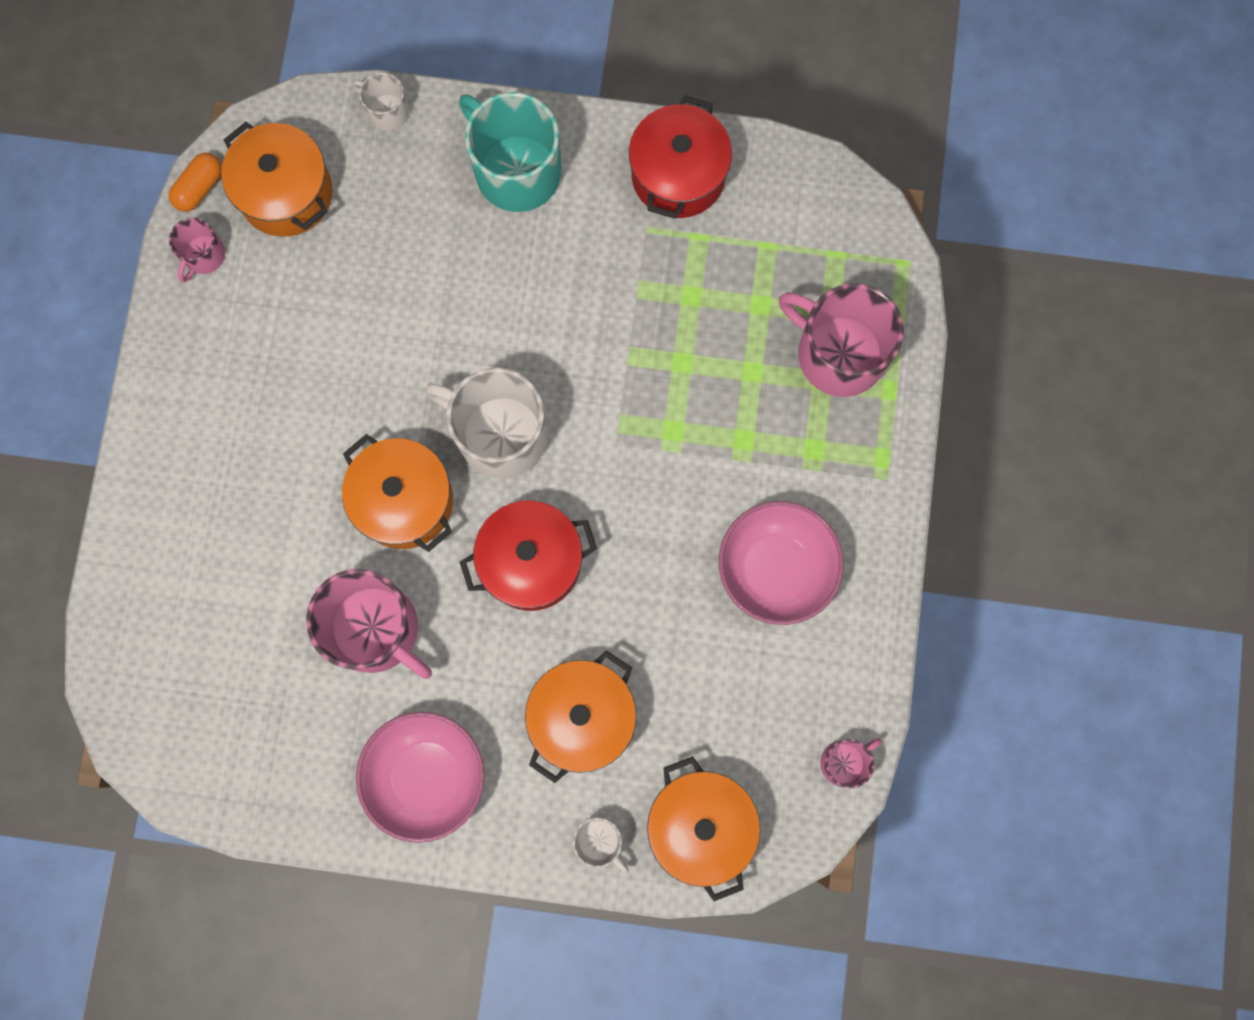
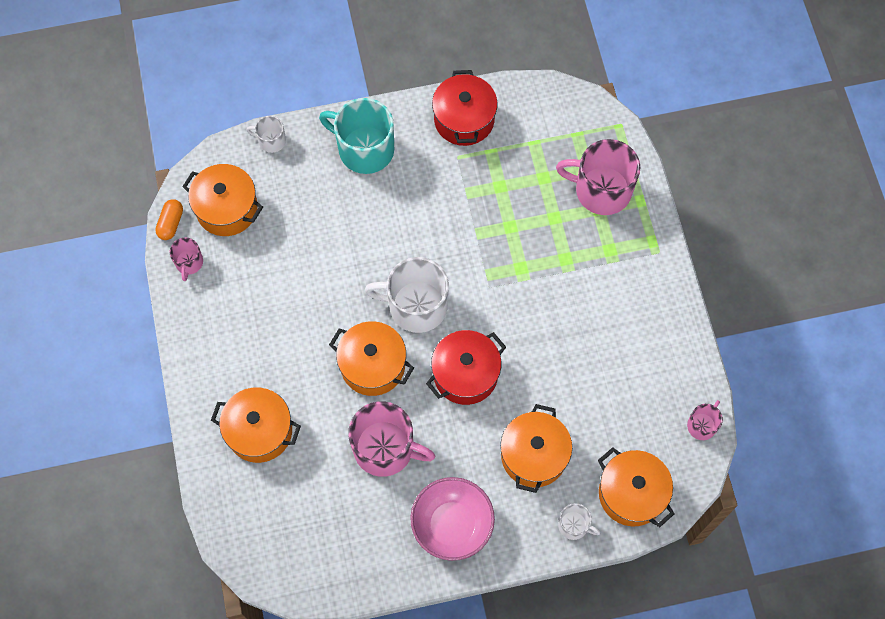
camera: 20 degrees left, 10 degrees down
(210, 540) = (259, 431): none -> orange pot
(775, 569) = (615, 327): pink bowl -> none

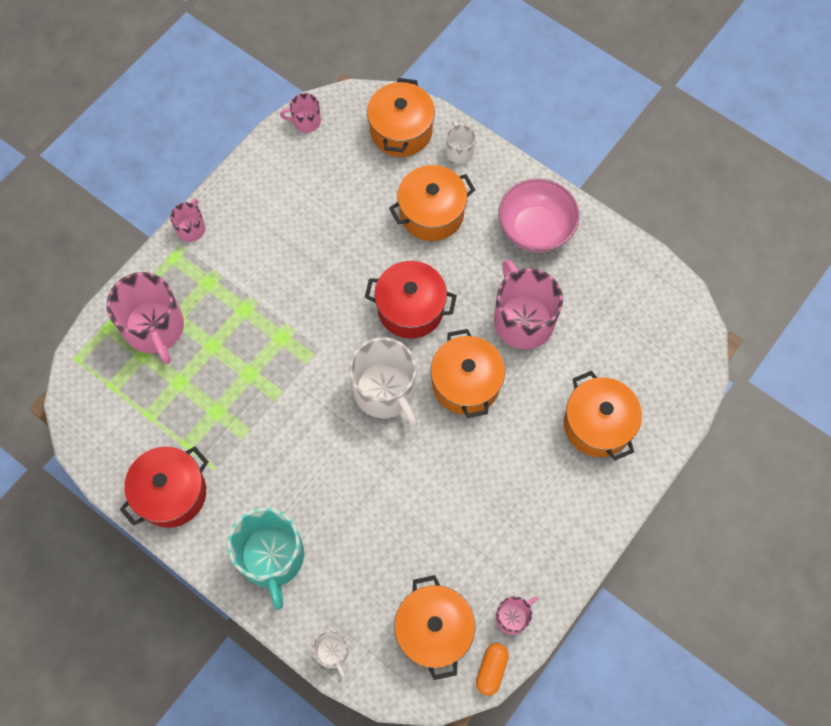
camera: 130 degrees left, 0 degrees up
(171, 223) = (491, 670): orange capsule -> orange capsule turned 45 degrees counterclockwise
(668, 270) = (191, 228): none -> pink mug

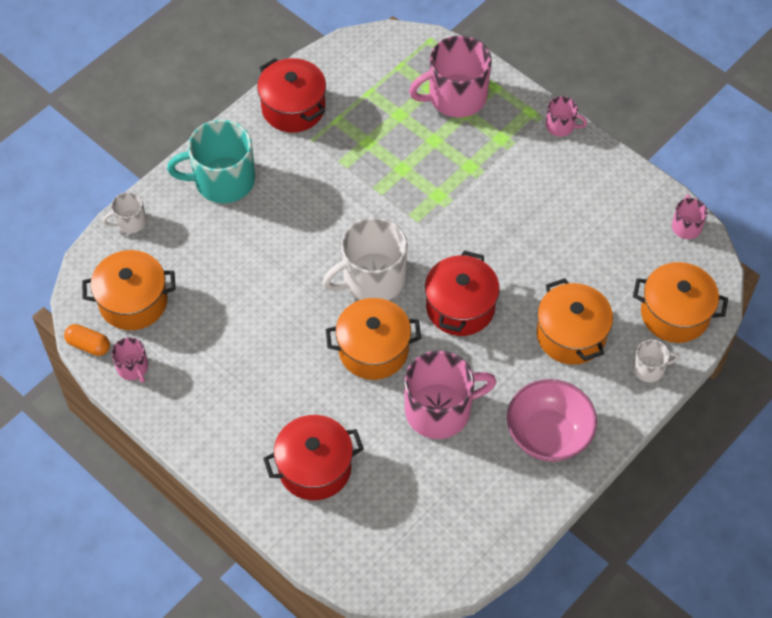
camera: 95 degrees right, 10 degrees down
(597, 424) = (314, 468): orange pot -> red pot

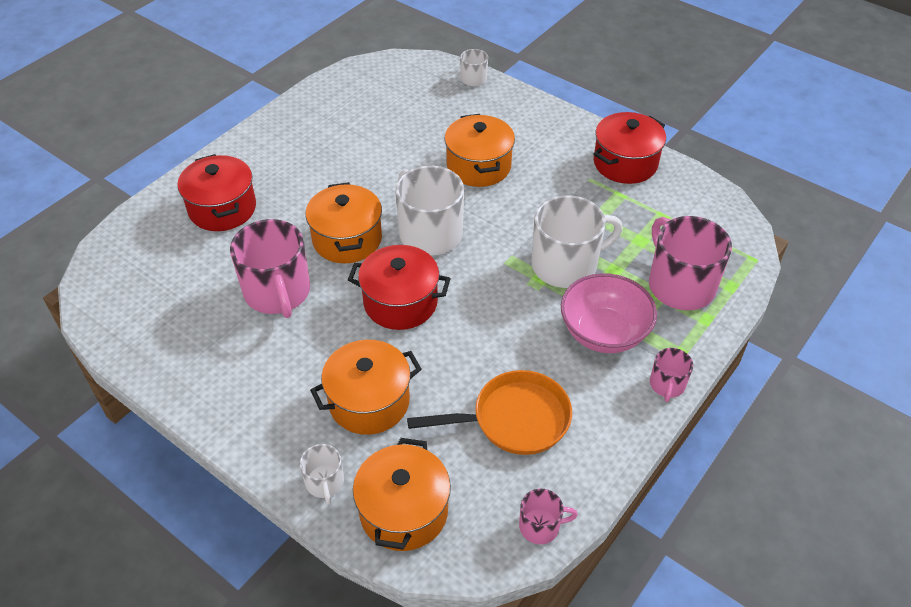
camera: 85 degrees right, 10 degrees down
(88, 345) = (349, 70): orange capsule -> none
(133, 302) = (392, 88): orange pot -> orange pot (478, 166)
(133, 368) = (328, 95): pink mug -> none
(222, 180) = (528, 126): turquoise mug -> none
(424, 174) = (566, 265): none -> white mug
(548, 434) = (243, 384): pink bowl -> pink bowl (603, 333)
(591, 232) = (514, 419): none -> orange pan

